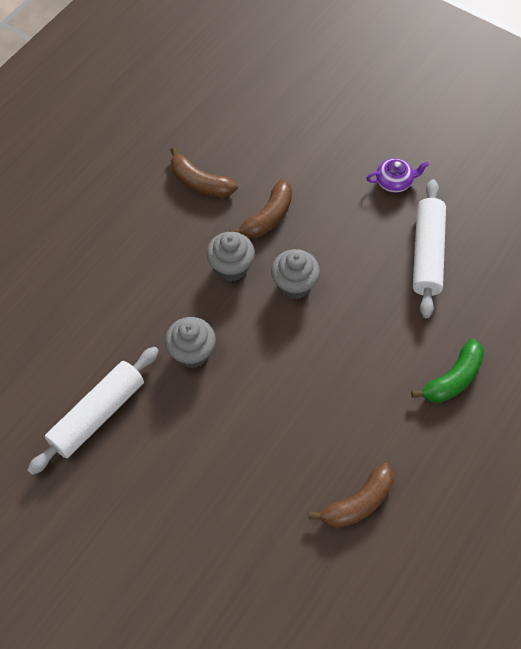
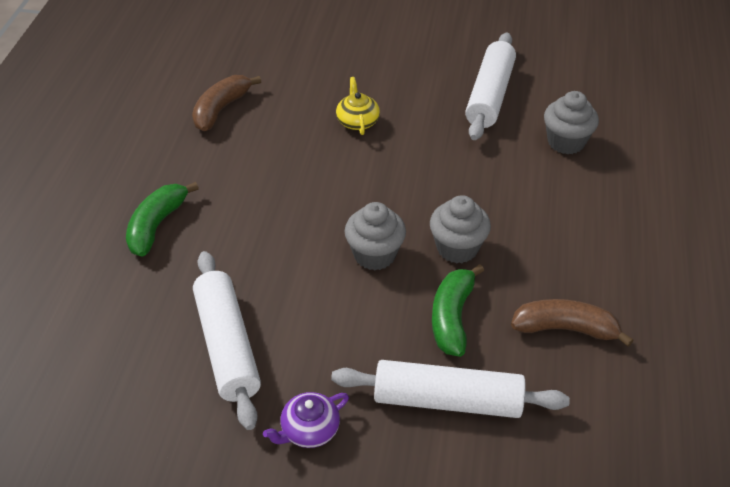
camera: 155 degrees right, 15 degrees down
(192, 353) = (441, 162): grey cupcake -> grey cupcake (566, 142)
(236, 432) = (357, 121): none -> yellow teapot
(268, 217) = (452, 317): brown banana -> green banana
(303, 168) = (447, 400): none -> white rolling pin

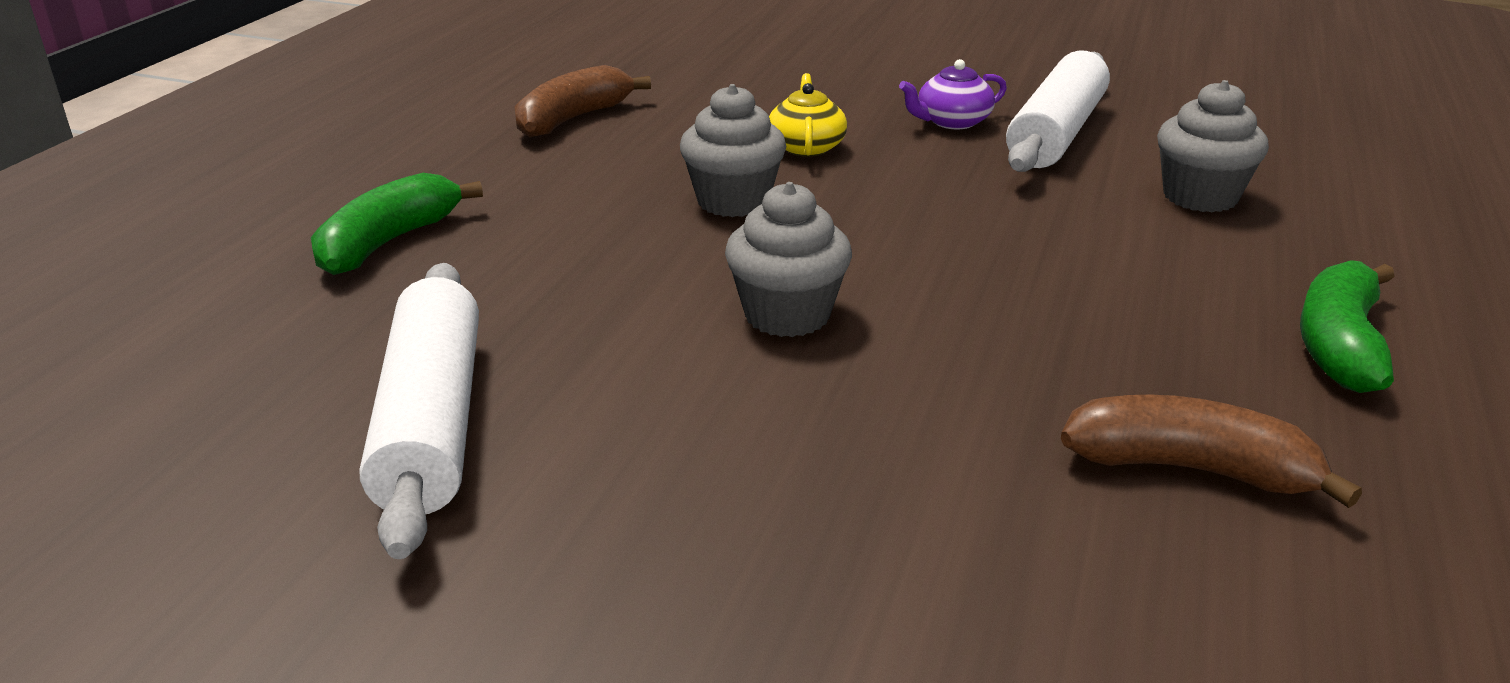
camera: 10 degrees right, 15 degrees down
(309, 430) = (544, 589): purple teapot -> purple teapot (952, 122)
(447, 400) = (889, 570): white rolling pin -> none
(452, 317) = (929, 424): green banana -> green banana (1339, 344)
(457, 248) = (960, 320): grey cupcake -> grey cupcake (733, 201)

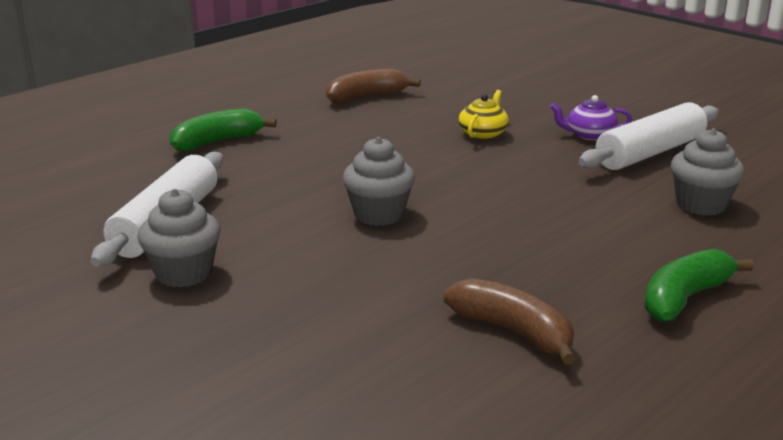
camera: 25 degrees right, 5 degrees down
(733, 201) = (410, 154): grey cupcake -> grey cupcake (183, 273)

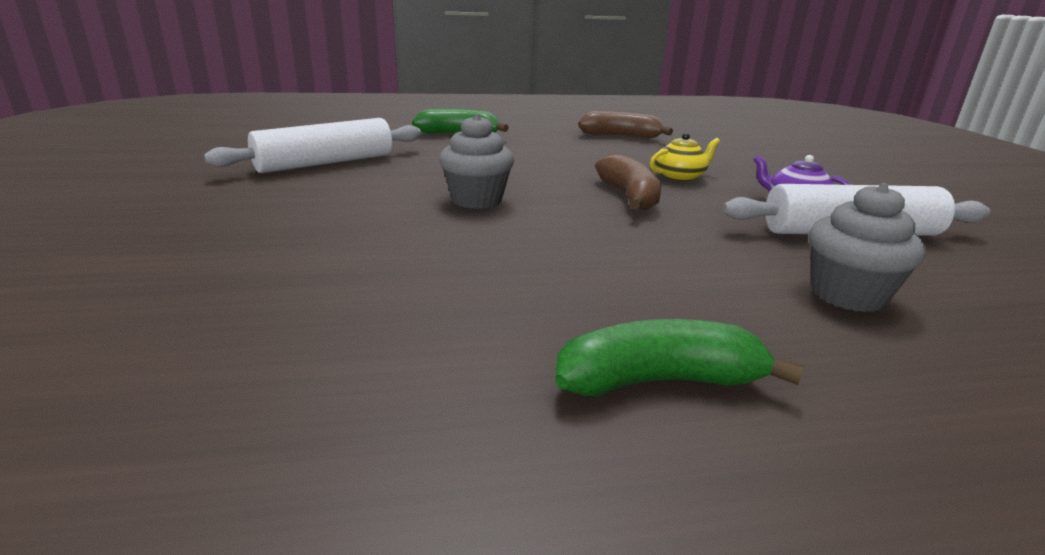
camera: 35 degrees right, 0 degrees up
(183, 273) = (266, 190): grey cupcake -> none
(513, 332) = (396, 326): brown banana -> brown banana (629, 196)

